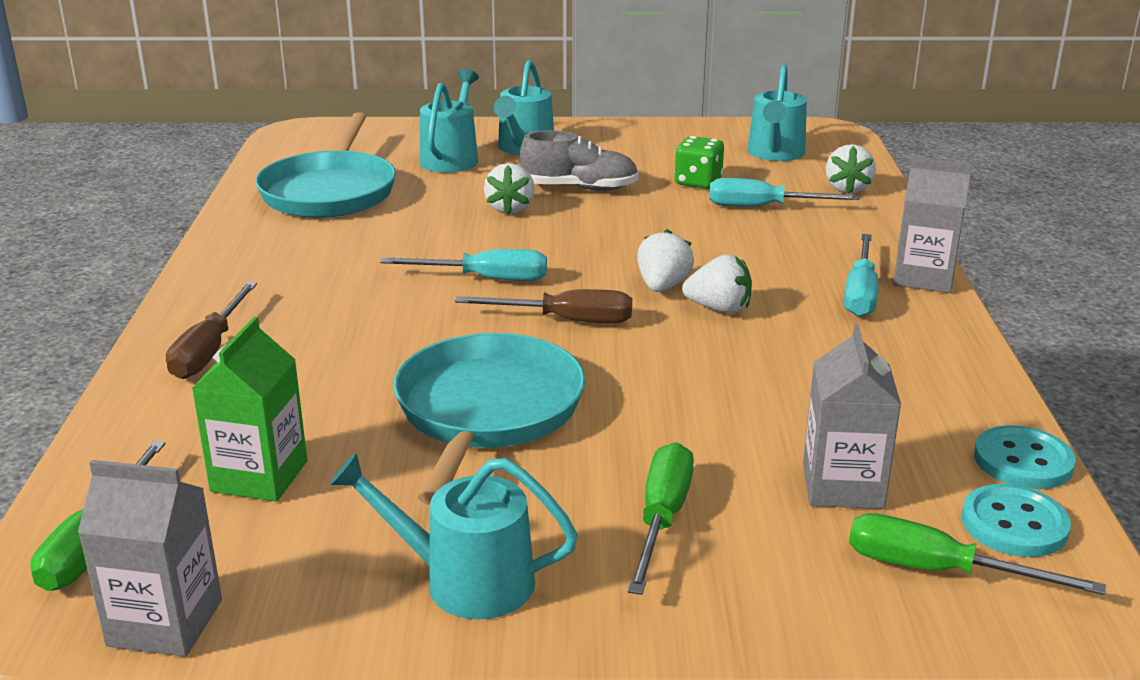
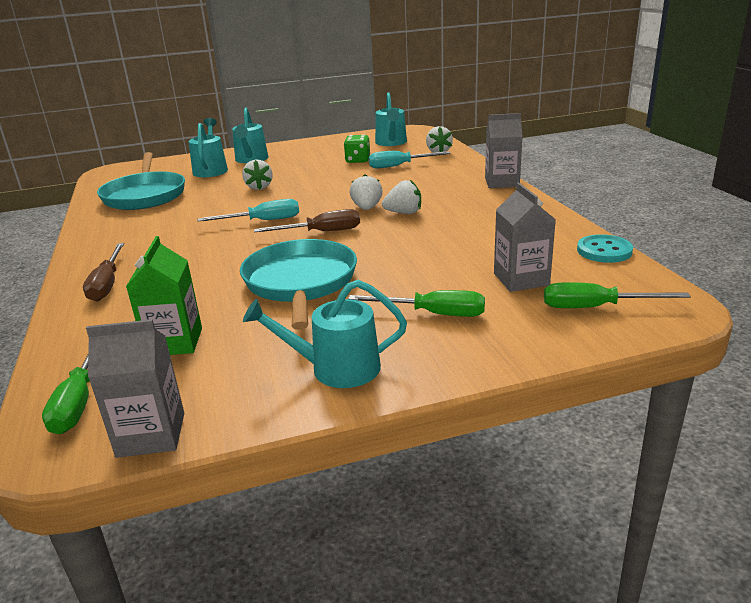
camera: 15 degrees left, 0 degrees up
(580, 188) = (293, 172): grey shoe -> none
(662, 518) = (433, 314): green screwdriver -> green screwdriver turned 105 degrees clockwise
(860, 293) = (474, 194): turquoise screwdriver -> none
(1014, 524) = (619, 279): turquoise button -> none

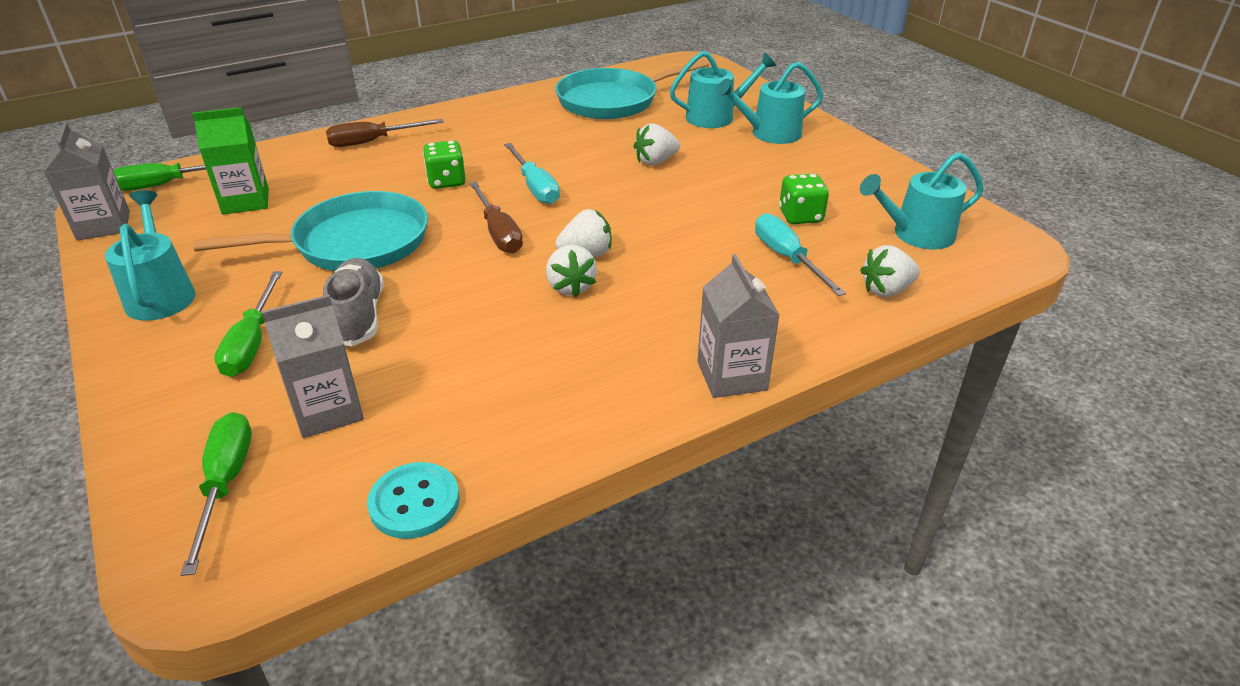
camera: 75 degrees right, 10 degrees up
(224, 250) = (446, 181): none -> green dice
(411, 275) = (358, 316): none -> grey shoe

